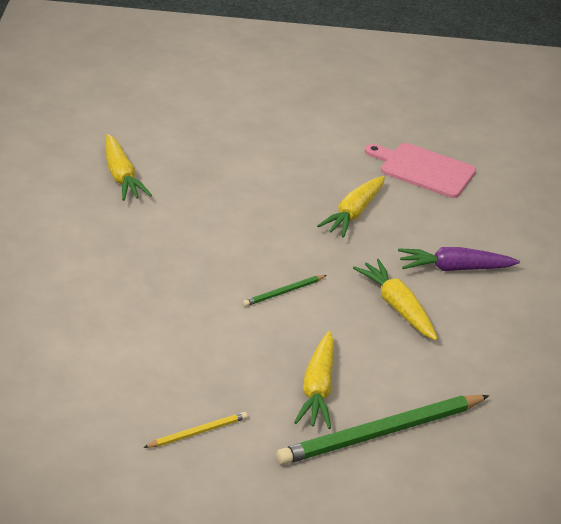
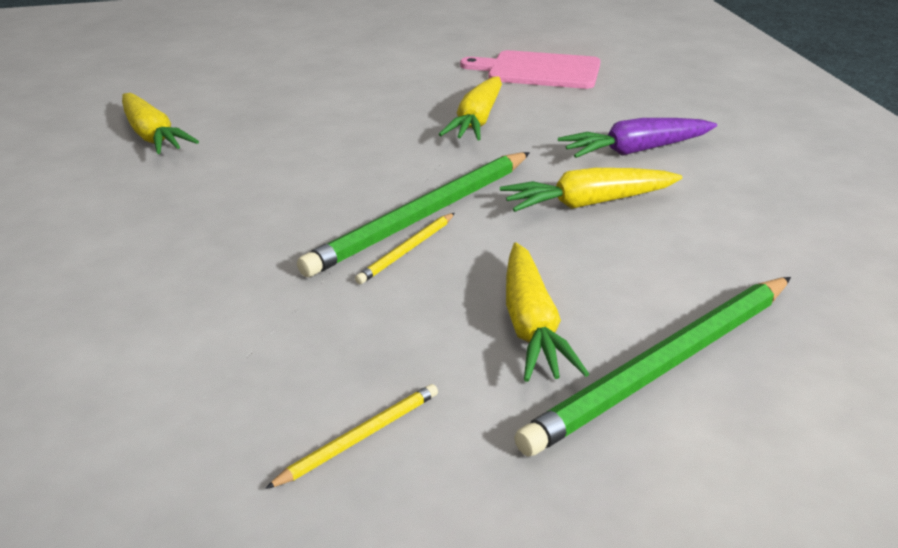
camera: 10 degrees left, 5 degrees down
(264, 317) = (407, 250): none -> yellow pencil
(284, 292) = (424, 216): green pencil -> green pencil, size x2.17
(397, 307) = (589, 203): yellow carrot -> yellow carrot turned 60 degrees counterclockwise

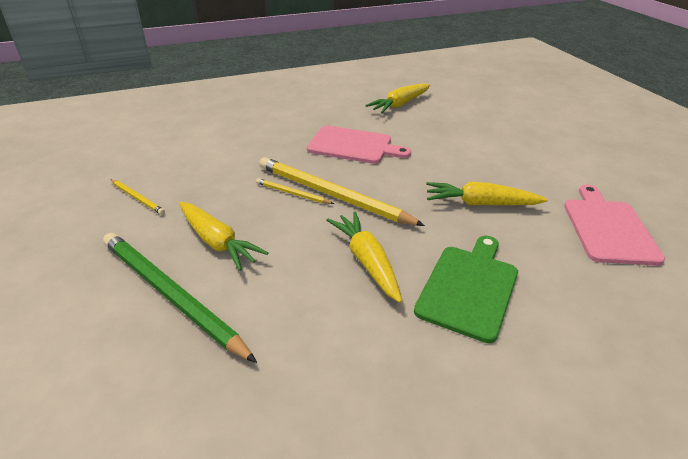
camera: 80 degrees right, 5 degrees up
(275, 188) = (353, 146): none -> pink cutting board
(424, 216) = (332, 195): green pencil -> yellow pencil
(531, 325) = (217, 242): yellow carrot -> yellow carrot turned 120 degrees counterclockwise
(636, 150) = (469, 288): purple carrot -> green cutting board

